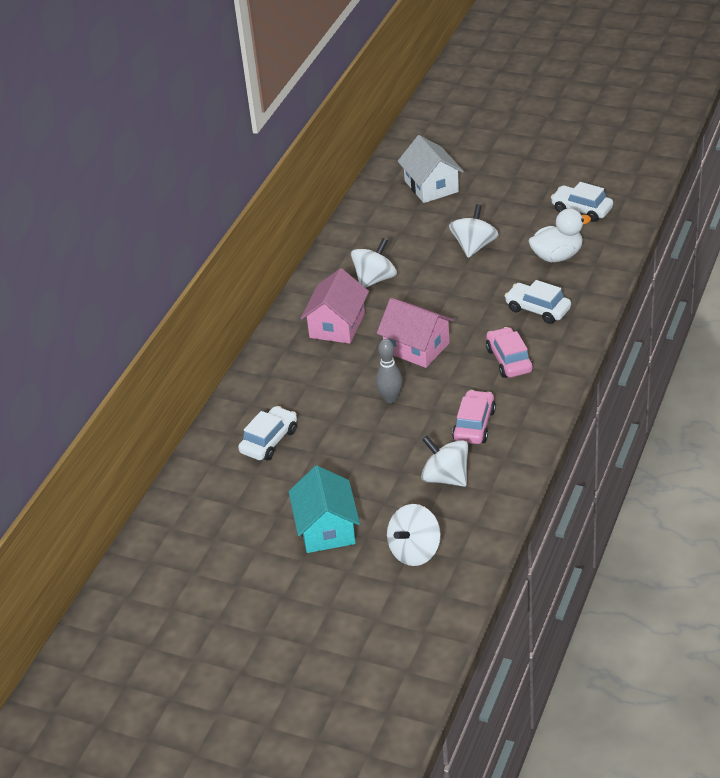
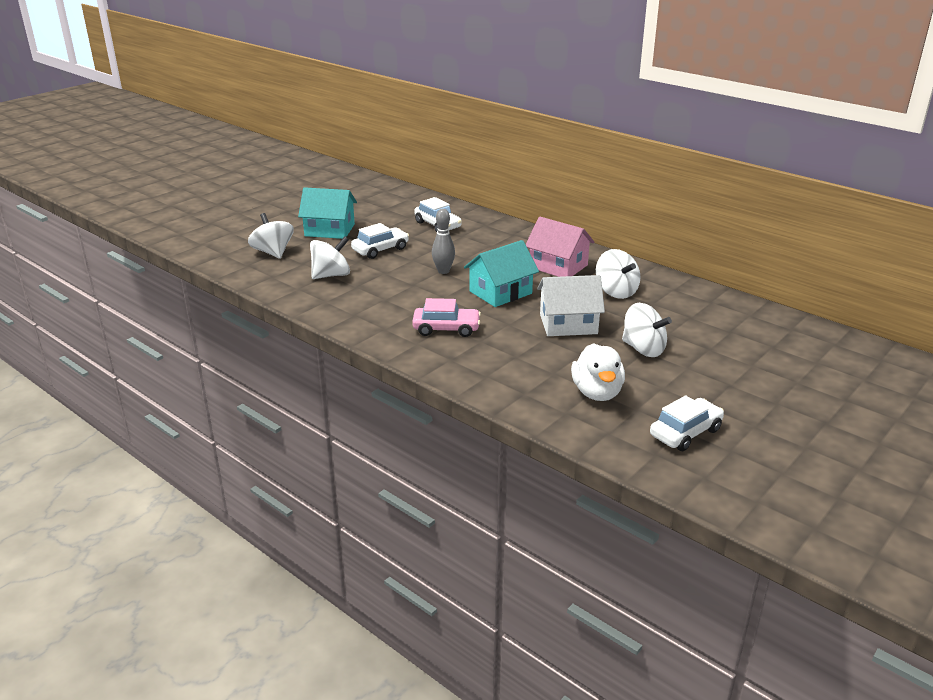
camera: 105 degrees right, 10 degrees down
(417, 347) = (500, 292): pink house -> turquoise house
(431, 186) = (774, 348): white house -> white house (568, 324)
(474, 425) = (378, 297): pink car -> none
(537, 309) = (511, 360): white car -> white car (380, 250)

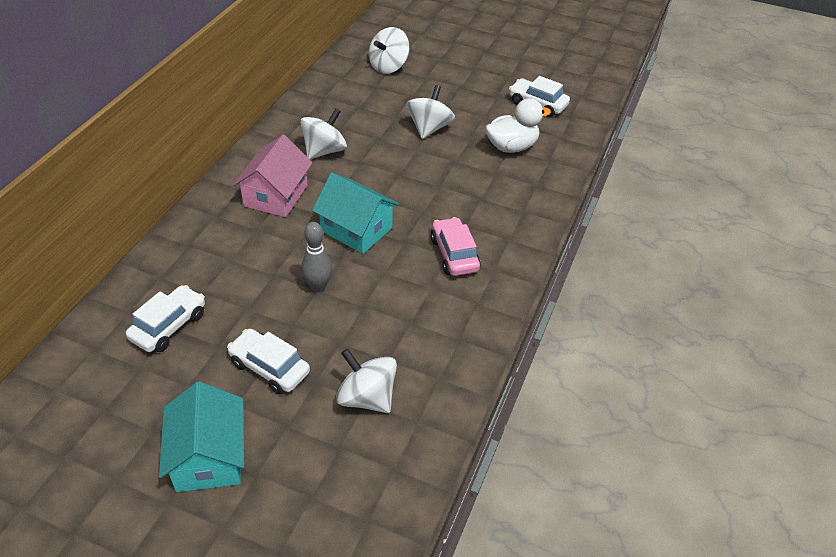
camera: 110 degrees left, 15 degrees up
(273, 252) = (313, 503): white spinning top -> white spinning top (388, 66)
(568, 324) = (404, 174): white house -> none

